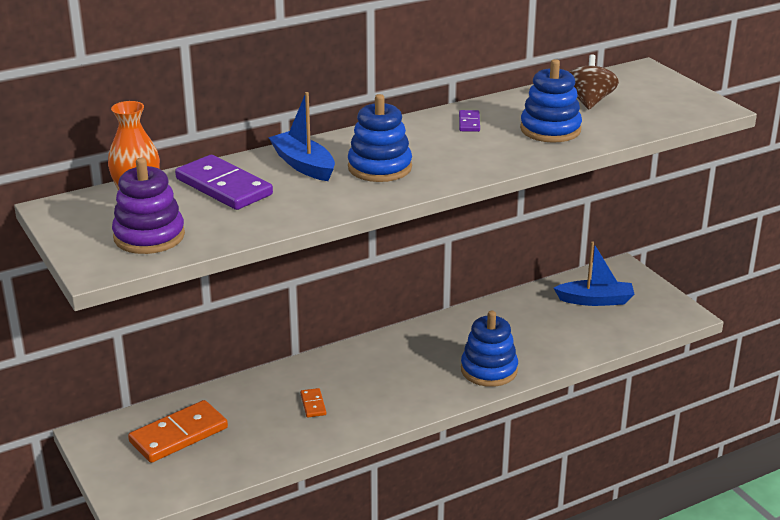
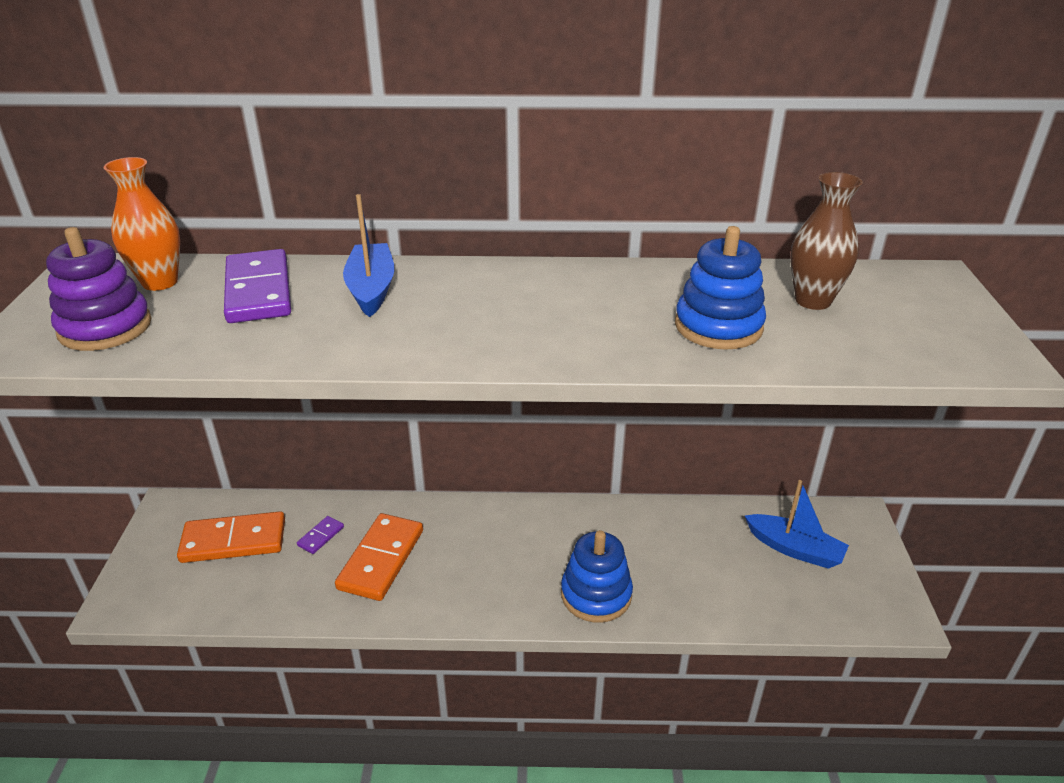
camera: 30 degrees right, 5 degrees up
(313, 404) = (381, 559): orange domino -> orange domino, size x2.16
(379, 167) = (447, 317): blue stacking toy -> none
(469, 123) = (623, 288): purple domino -> purple domino (321, 536)
(588, 101) = (813, 301): brown spinning top -> brown vase

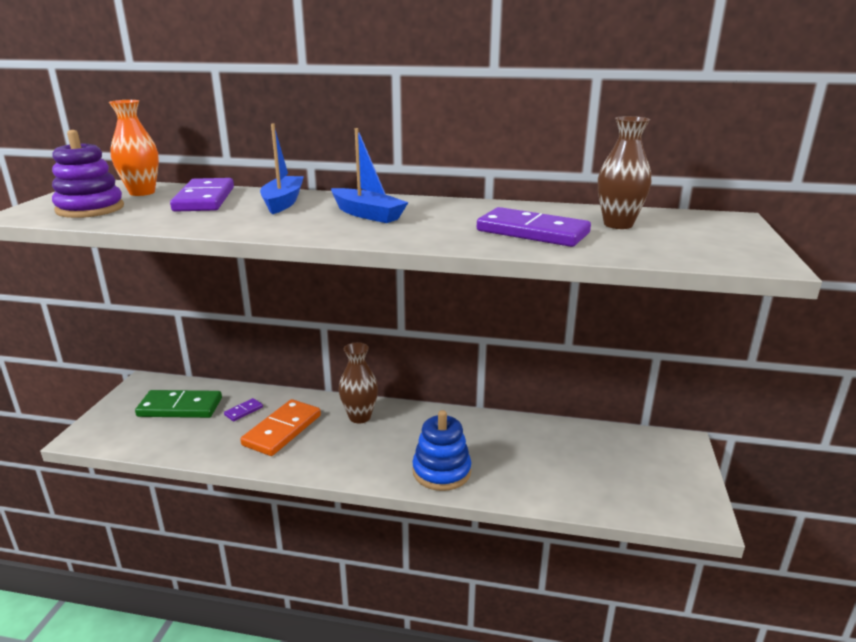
camera: 10 degrees right, 10 degrees down
(233, 541) = (180, 407): orange domino -> green domino
(473, 527) = (360, 417): none -> brown vase
(718, 326) = (532, 232): blue stacking toy -> purple domino
(794, 549) = (619, 459): blue boat -> blue boat (367, 214)

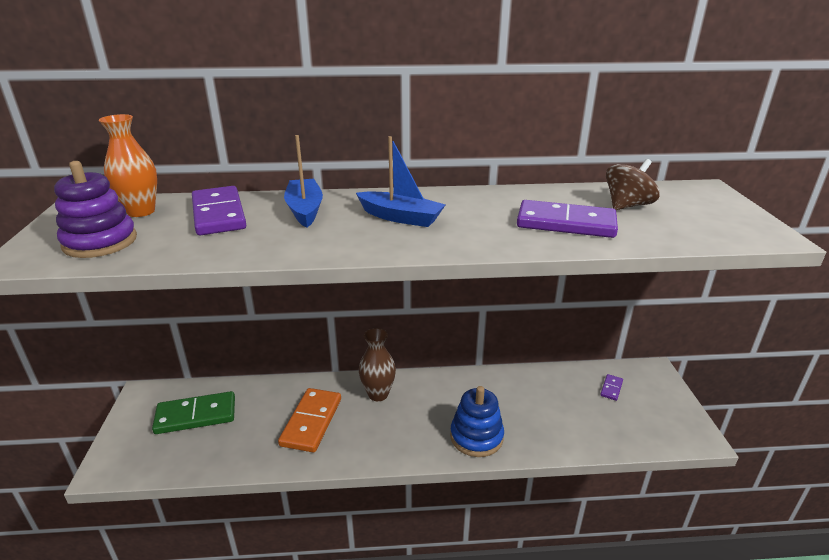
camera: 15 degrees left, 5 degrees up
(243, 411) = (263, 408): purple domino -> purple domino (611, 388)
(618, 224) = (627, 206): brown vase -> brown spinning top

